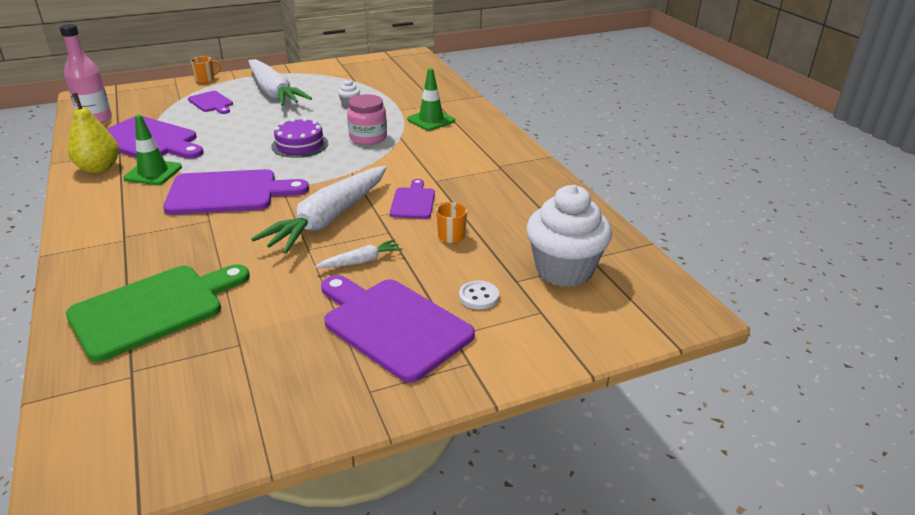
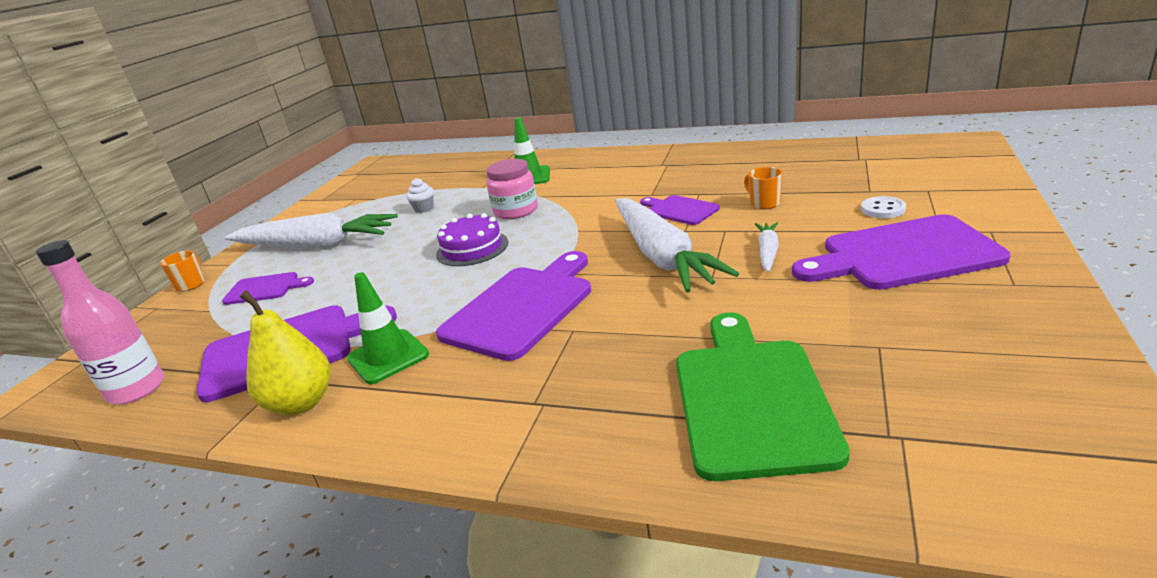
camera: 45 degrees left, 5 degrees down
(564, 270) = (869, 171): white cupcake -> none

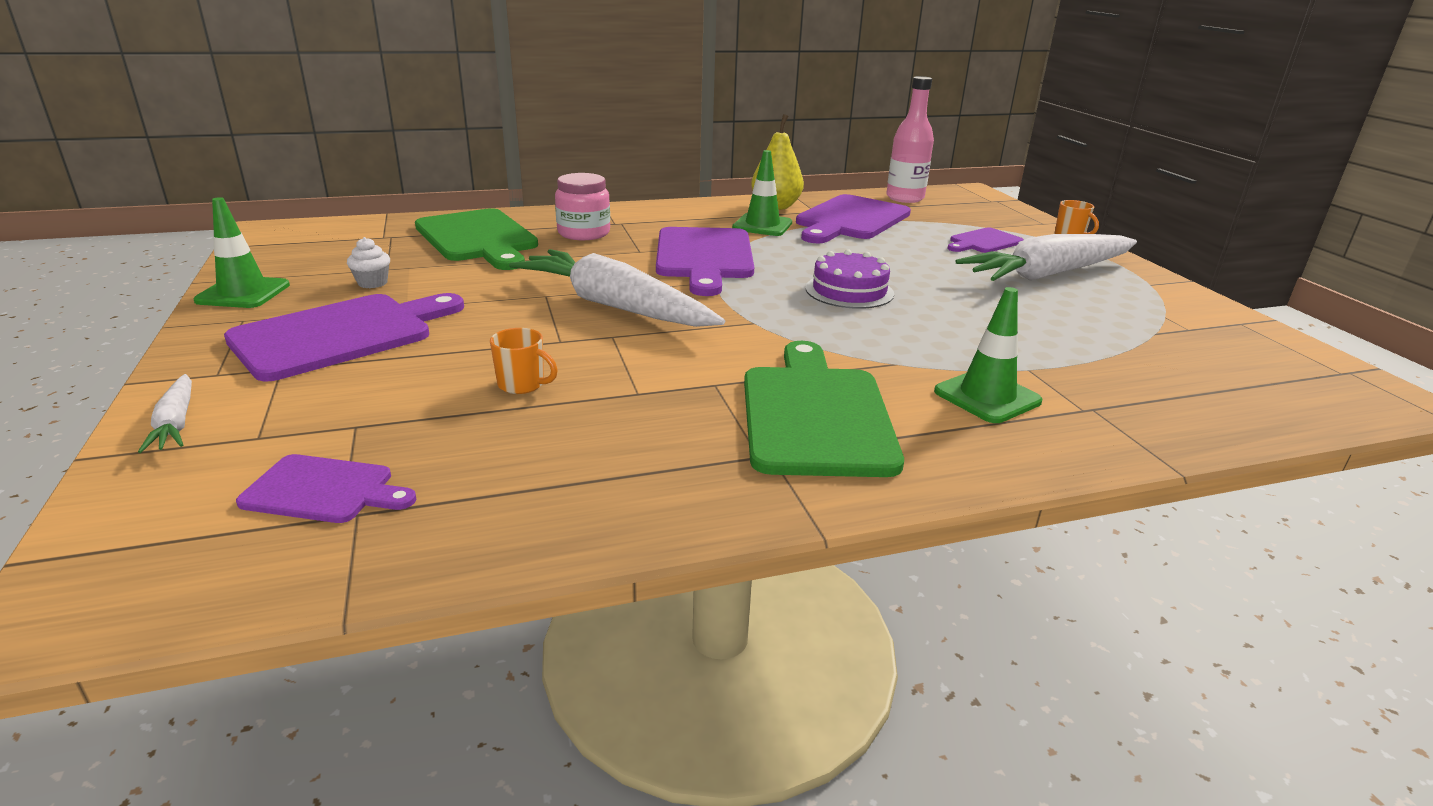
camera: 140 degrees right, 0 degrees up
(424, 208) = (1032, 326): white cupcake -> white cupcake (372, 283)
(516, 211) = (885, 337): pink jar -> pink jar (584, 233)
(620, 176) = (815, 415): none -> green cutting board
(679, 210) = (643, 362): purple cutting board -> purple cutting board (324, 490)
(767, 252) = (495, 322): white carrot -> white carrot (176, 423)
(883, 209) = (344, 392): white button -> none
(1047, 325) = (243, 293): none -> green traffic cone

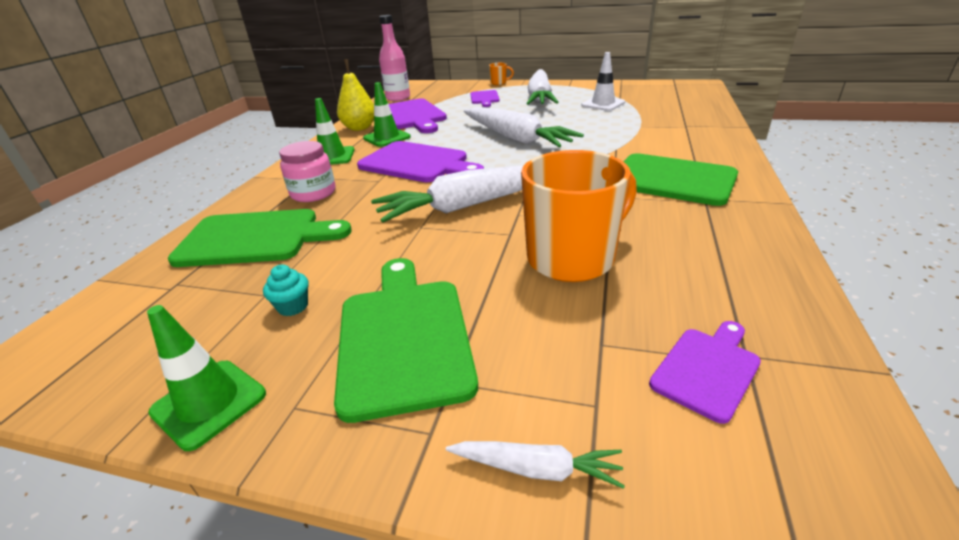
camera: 55 degrees left, 5 degrees up
(341, 335) = (404, 337): purple cutting board -> green cutting board
(372, 283) = (293, 306): white cupcake -> turquoise cupcake
(522, 385) = (573, 258): orange mug -> orange mug, size x2.44
(849, 291) = (516, 138): purple cake -> white carrot
(987, 396) = (664, 140): green traffic cone -> green traffic cone (332, 157)
(1095, 324) = (603, 104): none -> white traffic cone

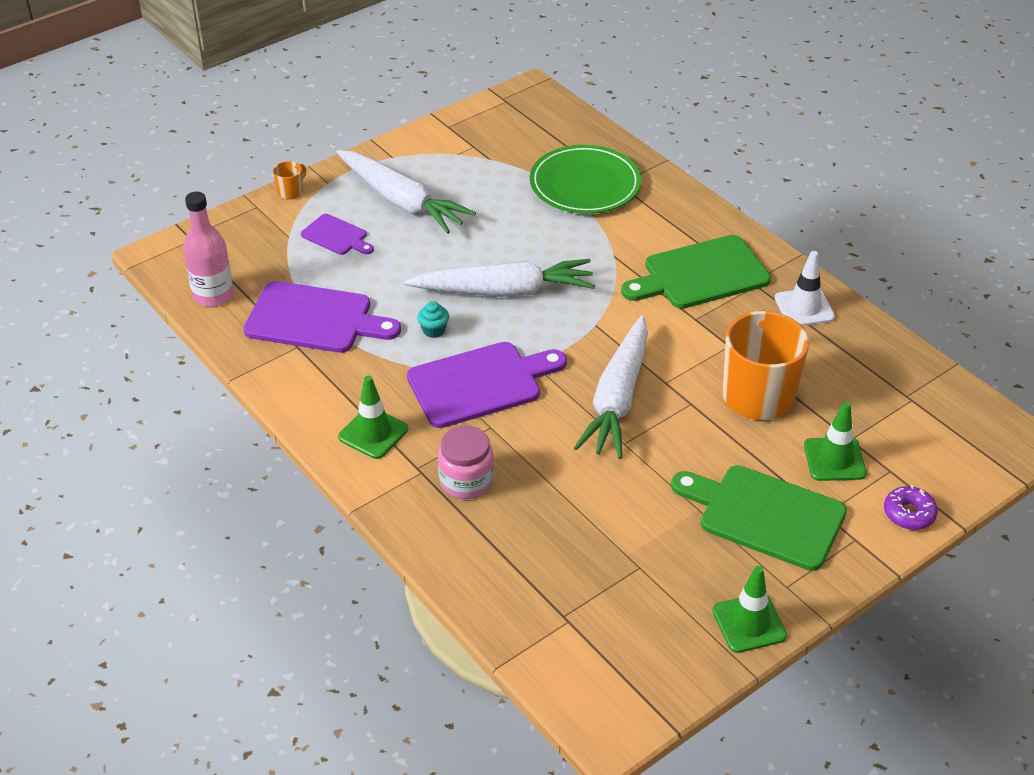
camera: 55 degrees left, 10 degrees up
(255, 238) = (527, 548): green cutting board -> none
(293, 306) = (674, 556): turquoise cupcake -> turquoise cupcake (434, 330)
(359, 128) = (297, 376): yellow pear -> none
(387, 138) = (368, 371): green traffic cone -> green traffic cone (834, 459)
(537, 469) = (909, 514): white carrot -> purple donut
(603, 104) = (492, 181): white traffic cone -> white traffic cone (804, 308)
(660, 119) = (585, 184): none -> green plate
(707, 369) = (903, 416): purple cutting board -> none

